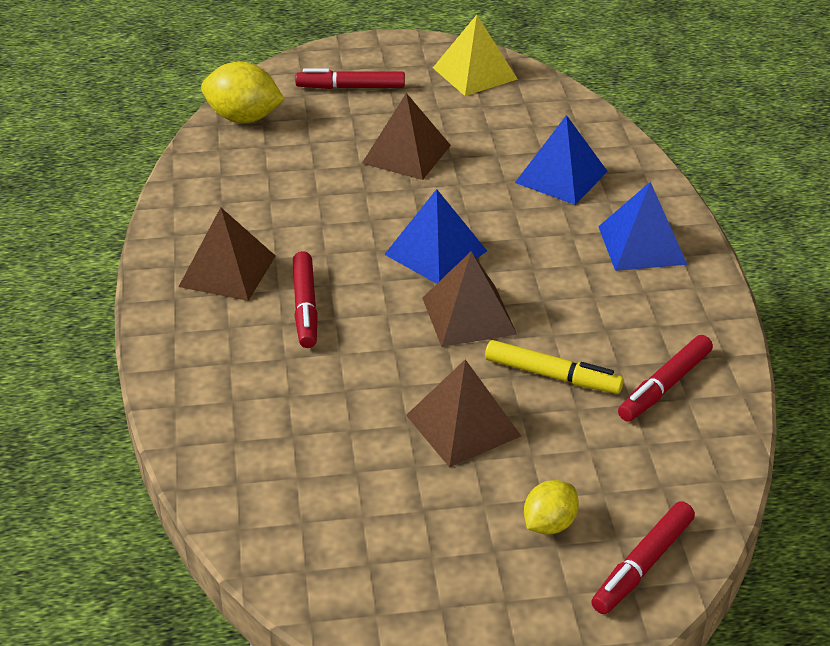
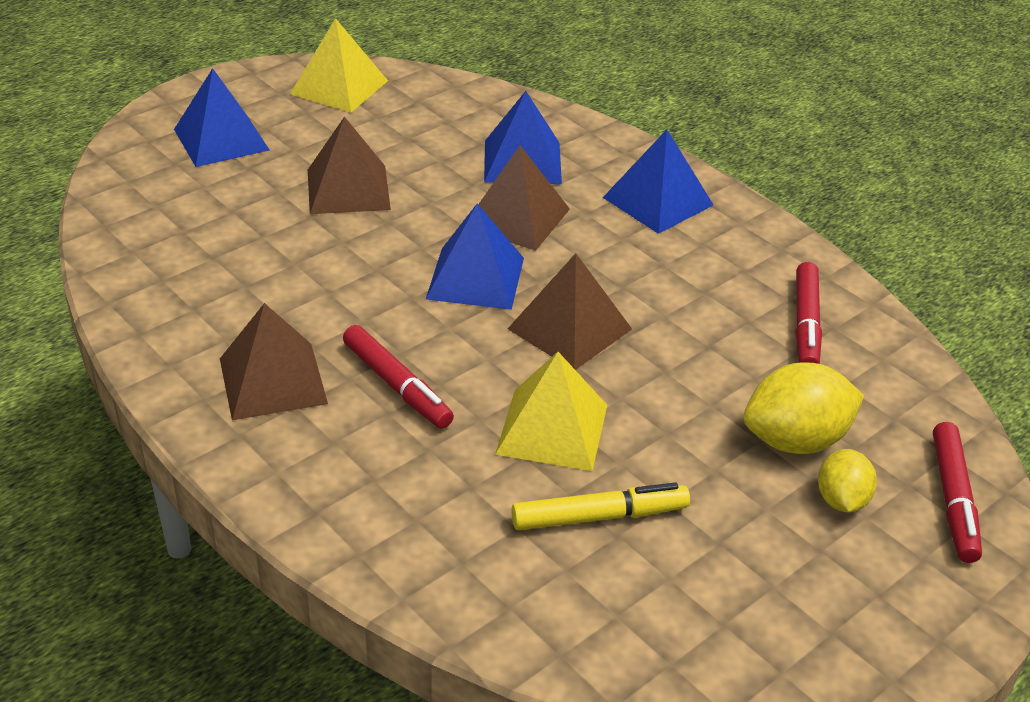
camera: 35 degrees left, 0 degrees up
(243, 118) = (129, 208): yellow lemon -> yellow lemon (795, 440)
(351, 87) = (221, 139): red marker -> blue pyramid
(383, 381) = (552, 429): none -> yellow pyramid
(463, 425) = (671, 440): brown pyramid -> brown pyramid (516, 217)
(552, 376) = (703, 356): yellow marker -> yellow marker (599, 517)

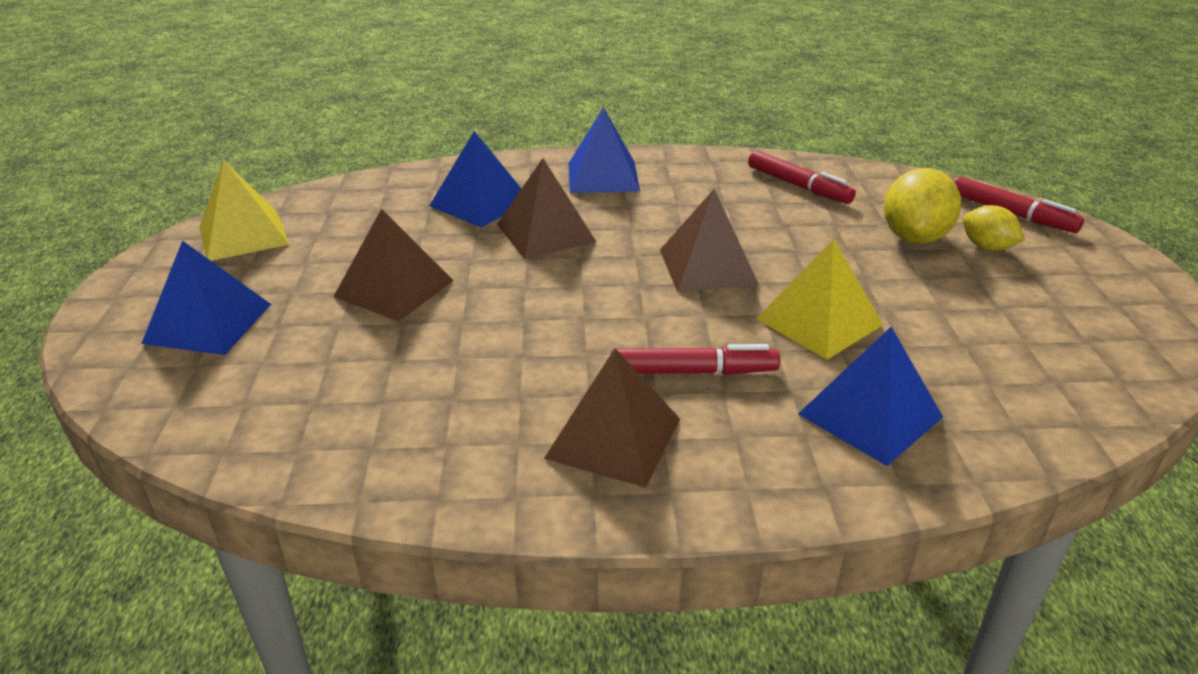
camera: 50 degrees left, 5 degrees down
(475, 278) = (597, 279): blue pyramid -> blue pyramid (870, 415)
(599, 517) = (938, 343): yellow marker -> none

